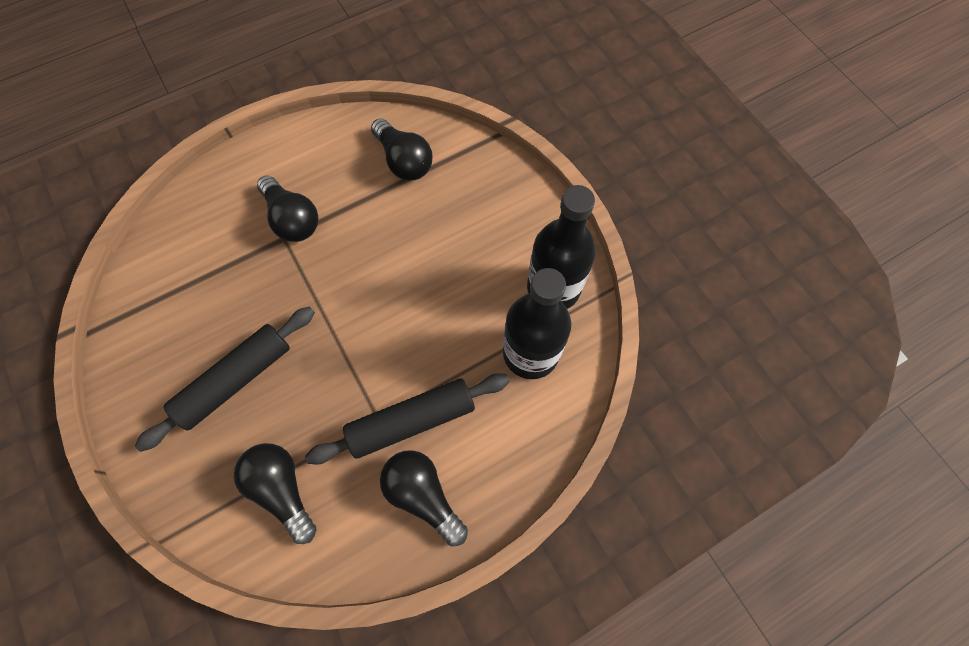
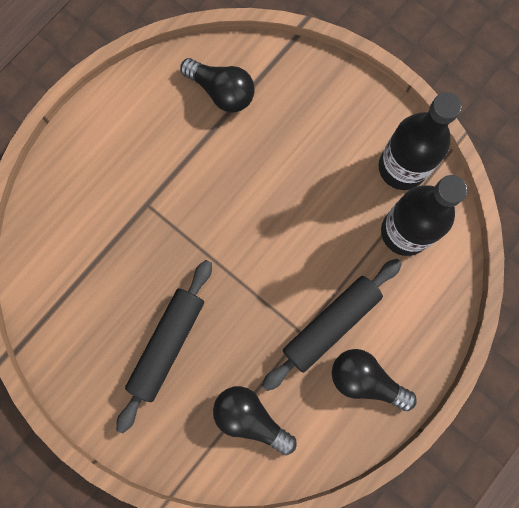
camera: 20 degrees left, 10 degrees up
(292, 219) = (146, 183): black light bulb -> none

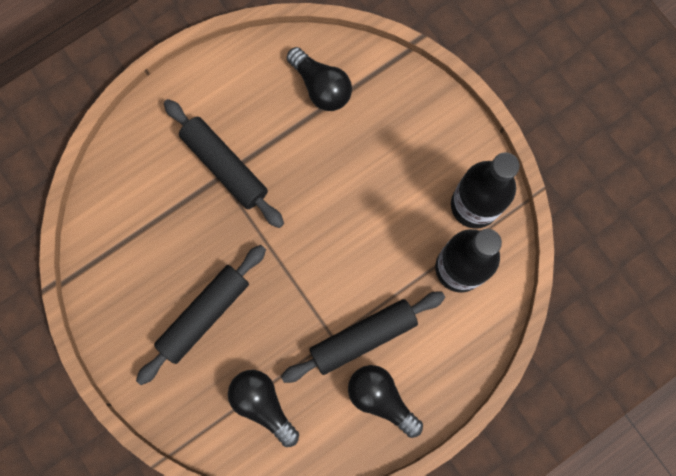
camera: 15 degrees right, 0 degrees up
(148, 193) = (225, 166): none -> black rolling pin

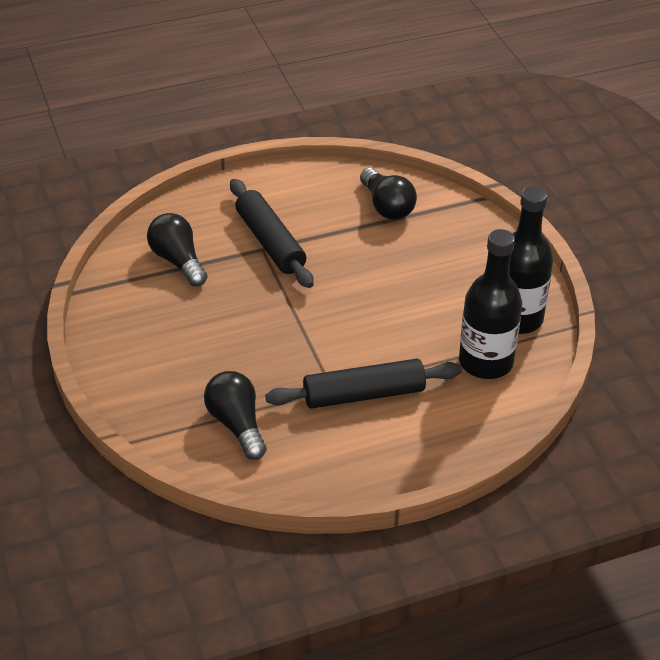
camera: 15 degrees right, 35 degrees down
(204, 315) = (204, 343): black rolling pin -> none
(381, 398) = (366, 447): black light bulb -> black light bulb (178, 261)

